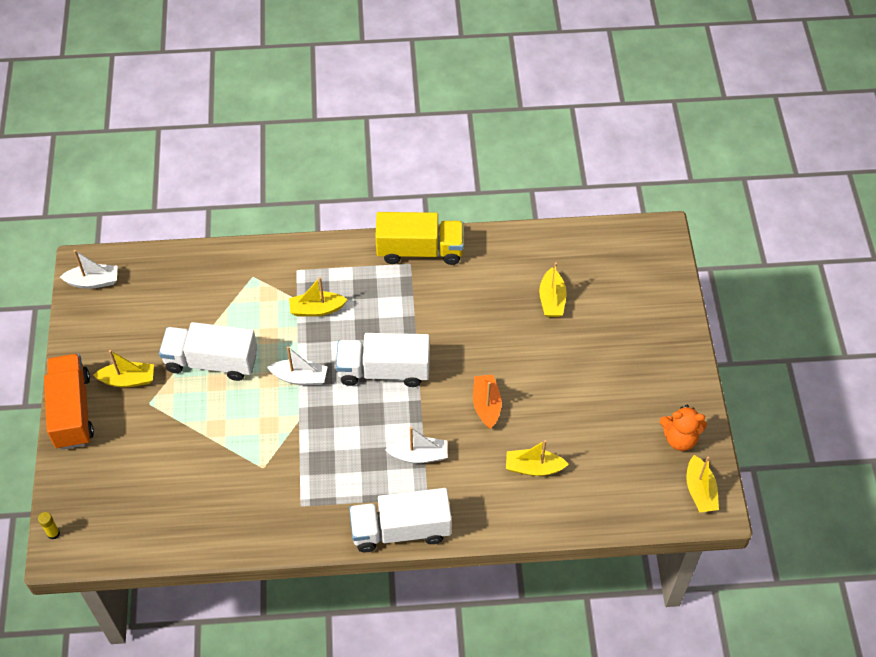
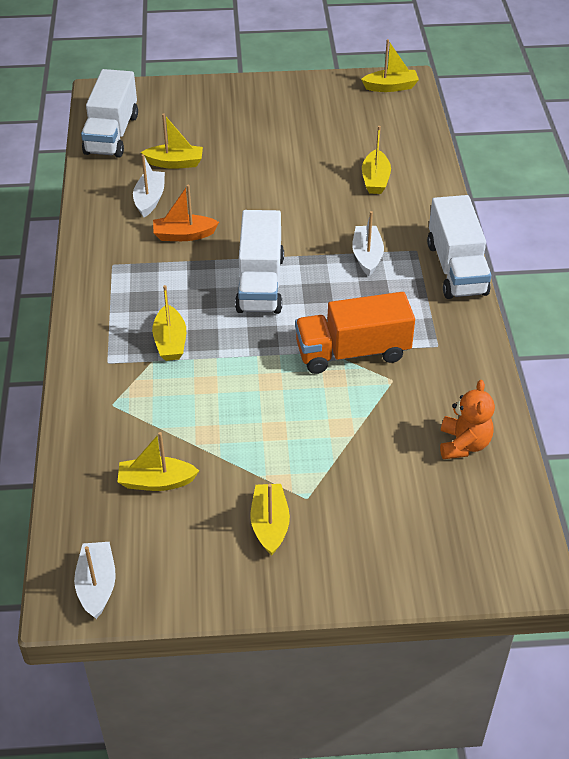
camera: 90 degrees left, 10 degrees down
(53, 533) = (509, 583): yellow glue stick -> none
(72, 411) = (320, 585): orange truck -> orange truck (352, 352)
(176, 309) = (156, 481): none -> yellow boat
(211, 361) = (243, 437): white truck -> white truck (112, 134)
(300, 377) = (268, 353): white boat -> white boat (150, 199)
(420, 250) = (94, 256): yellow truck -> none
(486, 405) = (304, 209): orange boat -> orange boat (184, 235)
(679, 438) = (337, 94): orange teddy bear -> orange teddy bear (463, 444)

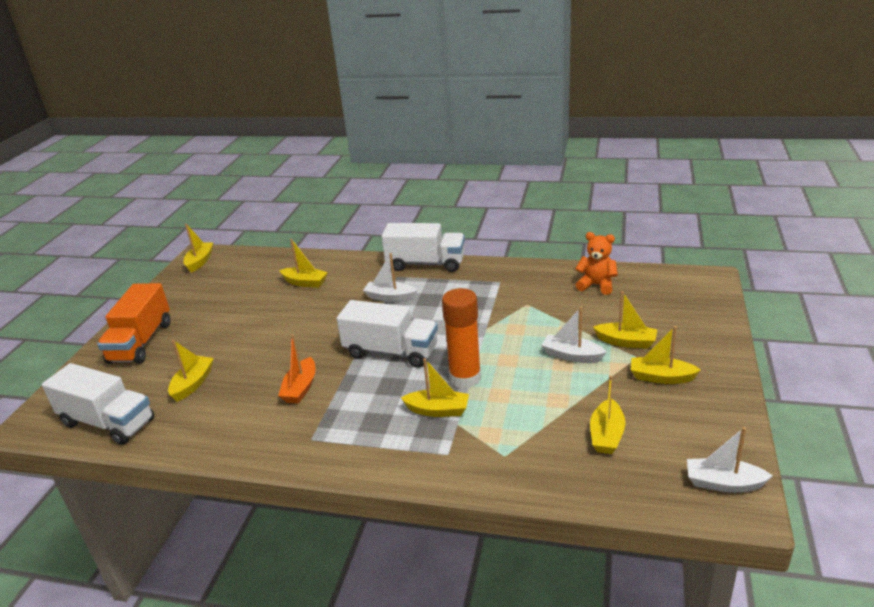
camera: 70 degrees left, 15 degrees down
(150, 199) = (233, 405): white boat -> white boat (572, 356)
(228, 352) = (465, 378): none -> orange glue stick
(336, 486) = (626, 342): none -> yellow boat
(352, 352) = (491, 317): orange truck -> orange truck (141, 342)

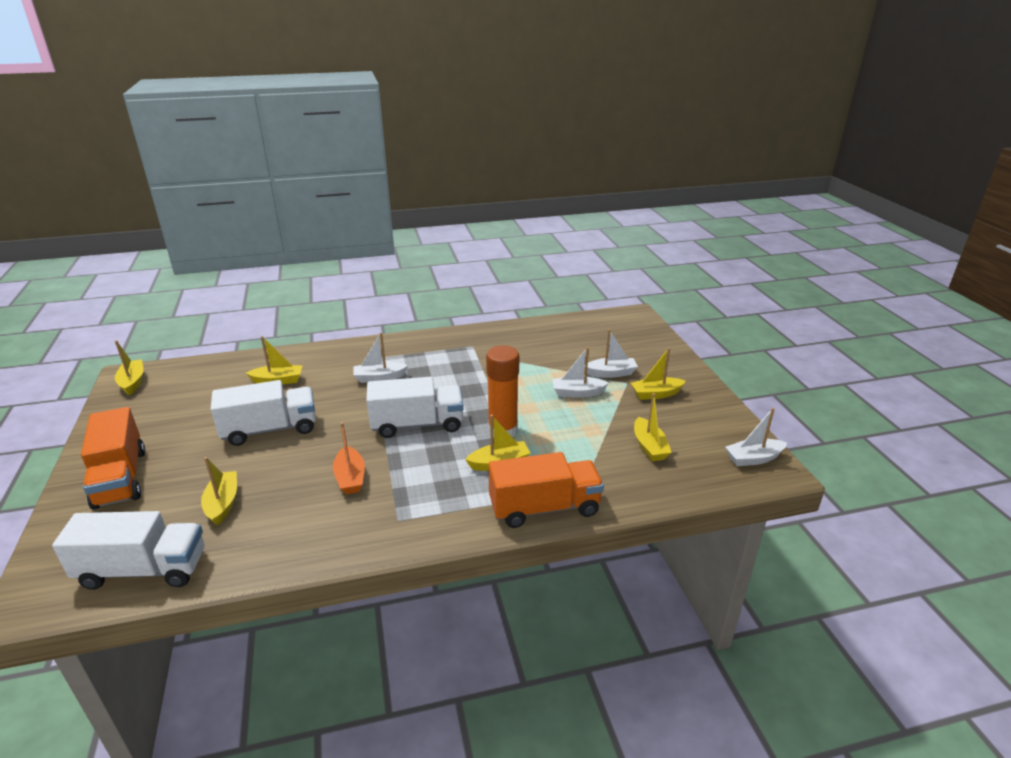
camera: 30 degrees left, 0 degrees up
(426, 264) = (392, 342): white truck -> white truck (270, 429)
(447, 468) = (544, 508): none -> orange truck
(596, 285) = (555, 334): orange teddy bear -> none
(626, 342) = (611, 373): yellow boat -> white boat

